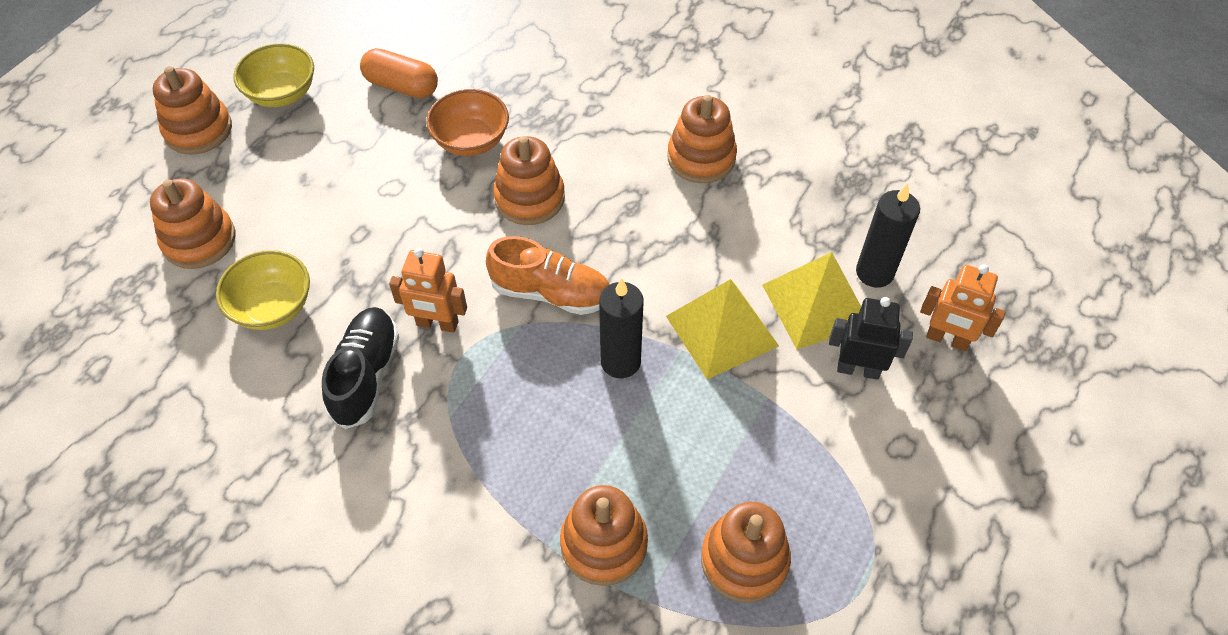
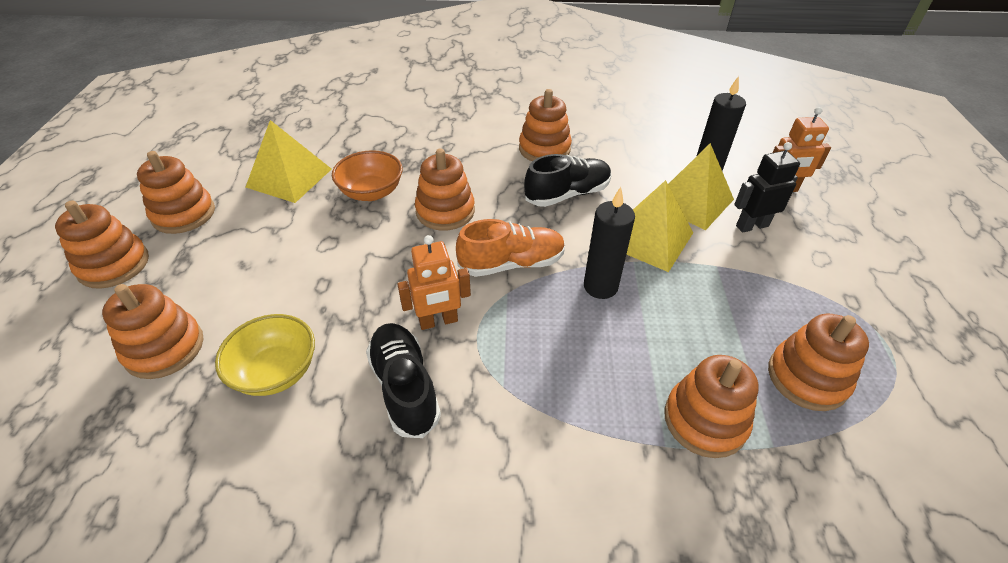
camera: 30 degrees left, 10 degrees down
(282, 93) = (184, 214): yellow bowl -> orange stacking toy
(402, 86) = (289, 177): orange capsule -> yellow pyramid
(677, 233) = (567, 194): none -> black shoe

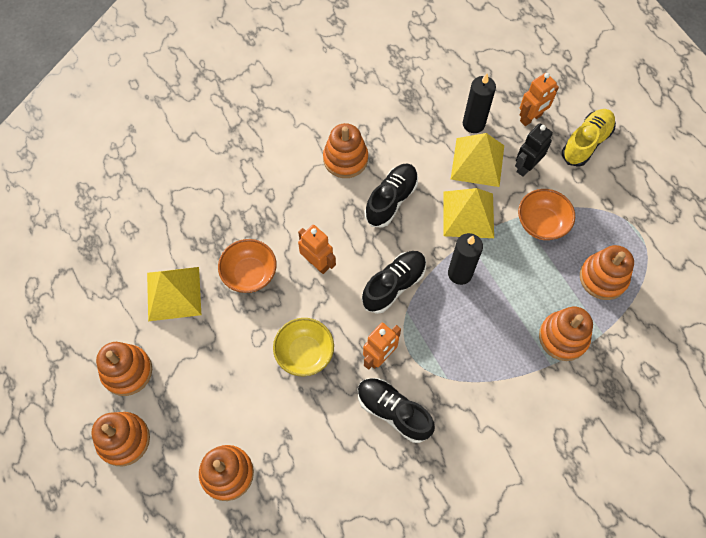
camera: 30 degrees left, 20 degrees up
(276, 371) = (311, 446): yellow bowl -> yellow bowl (304, 353)
(445, 211) = (317, 263): orange stacking toy -> orange robot
(512, 263) = (394, 285): orange shoe -> black shoe
(742, 283) = (541, 223): none -> orange bowl
(847, 234) = (586, 143): none -> yellow shoe

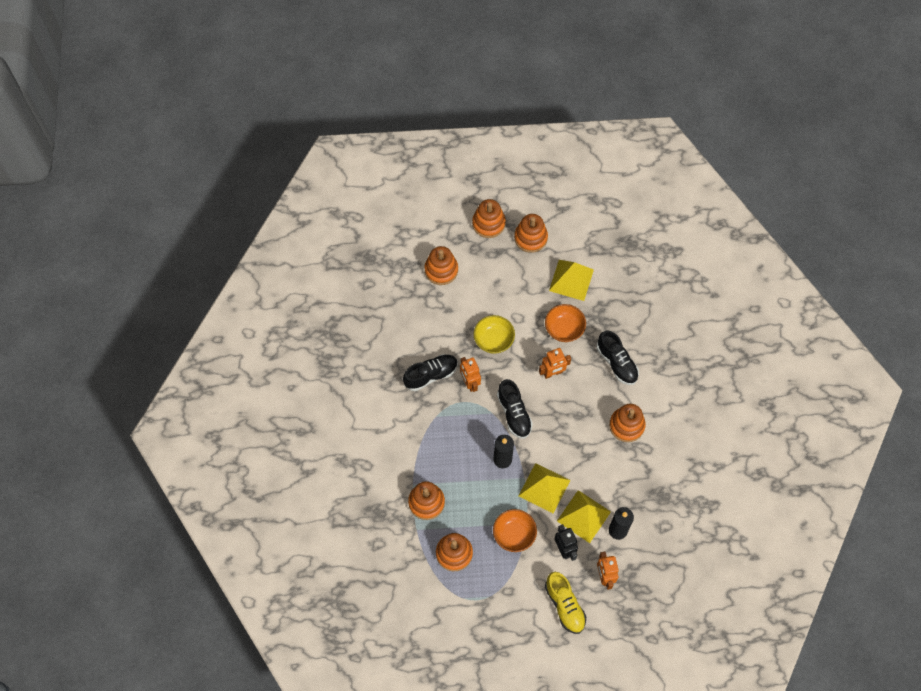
camera: 115 degrees right, 0 degrees up
(391, 200) = (579, 441): black shoe -> black shoe (617, 363)

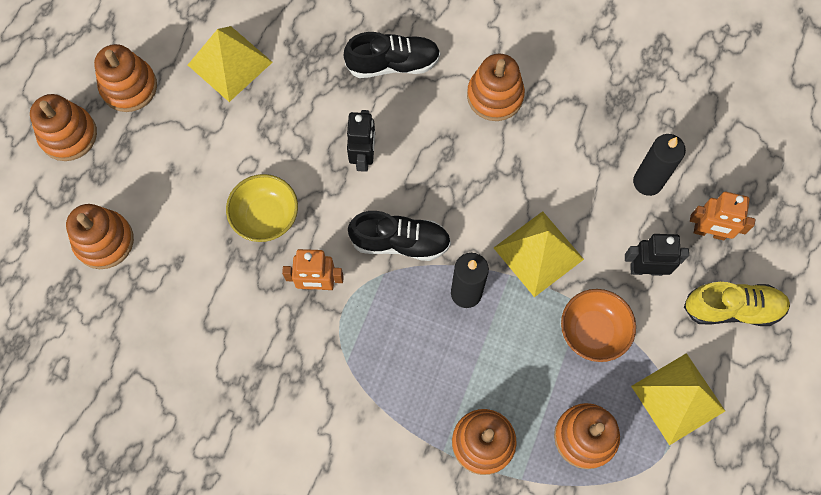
camera: 65 degrees left, 5 degrees up
(431, 375) = (273, 338): black shoe -> none
(552, 373) = (363, 157): orange robot -> black robot
(564, 329) = (302, 109): orange bowl -> none
(584, 516) = (606, 218): yellow pyramid -> yellow pyramid (678, 398)

